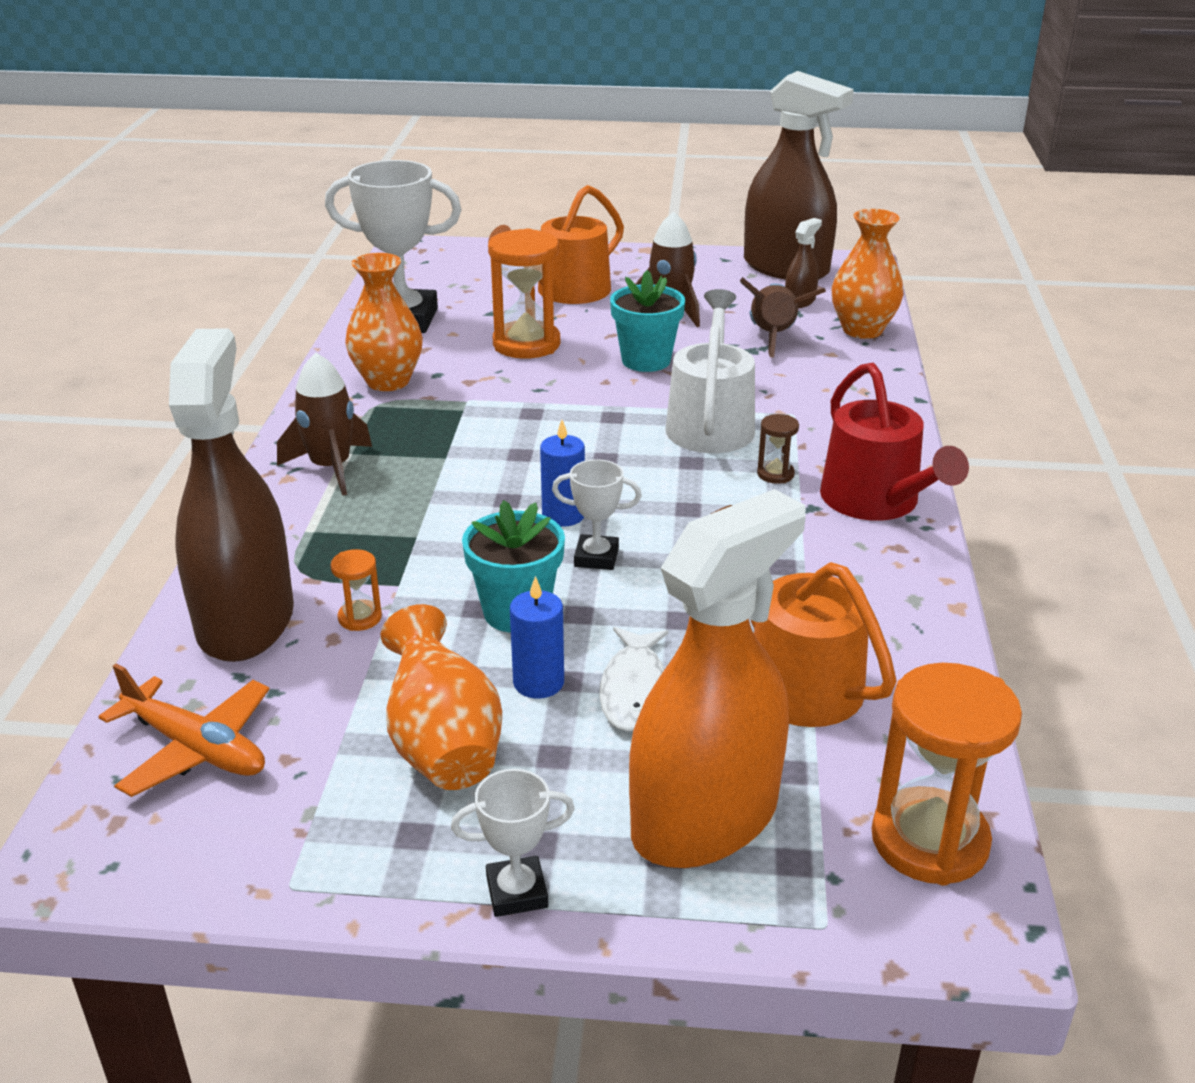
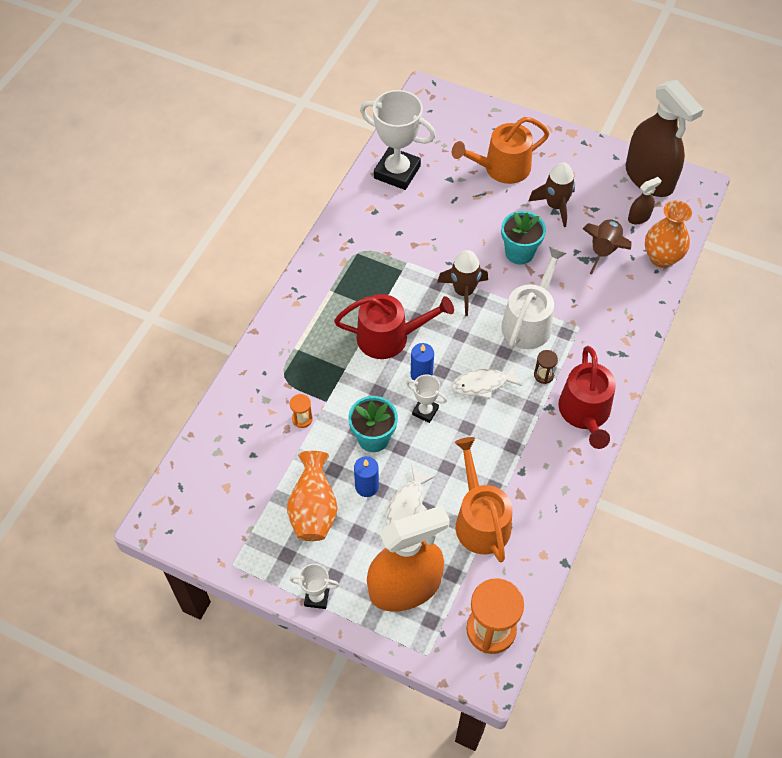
camera: 20 degrees right, 25 degrees up
(196, 748) = (214, 478): orange plane -> none
(245, 621) = (251, 405): brown spray bottle -> none
(331, 468) = (319, 301): brown rocket -> brown rocket (463, 292)
(388, 381) = (370, 232): orange vase -> none
(480, 484) = (389, 337): none -> red watering can
(526, 344) = (458, 217): orange hourglass -> none
(679, 505) = (482, 384): none -> white fish

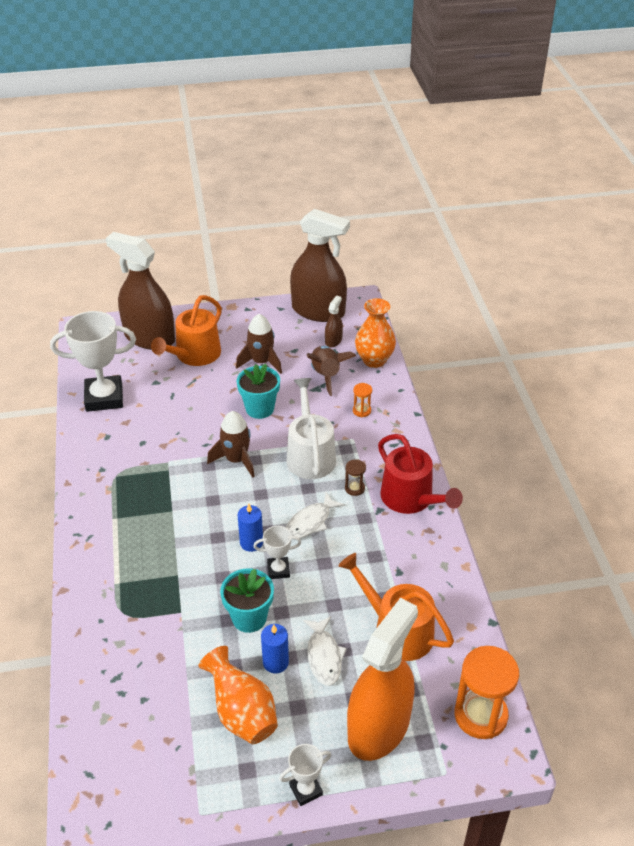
camera: 35 degrees left, 15 degrees down
(302, 419) = (169, 640): orange hourglass -> orange hourglass (361, 411)
(389, 337) = (198, 528): red watering can -> none
(475, 130) = (149, 337): none -> brown spray bottle

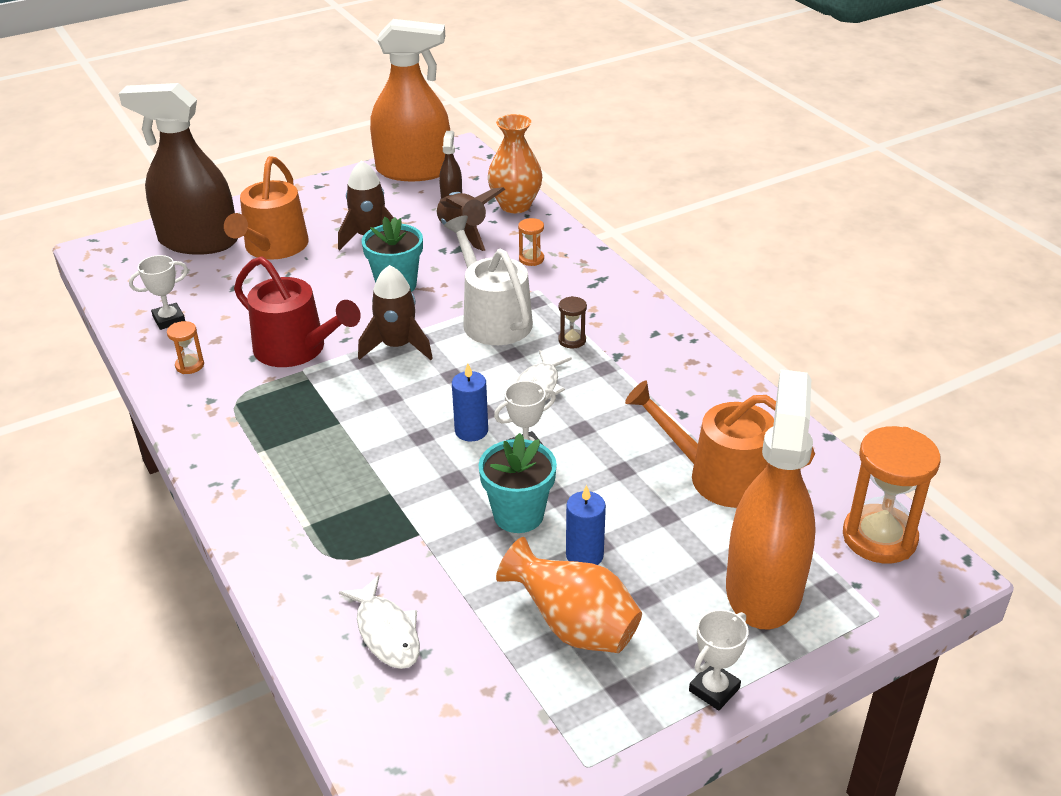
camera: 20 degrees left, 5 degrees down
(101, 438) = (190, 365): none -> orange hourglass
(104, 397) = (169, 319): white trophy -> white trophy, size x0.49
(318, 311) = (413, 170): brown spray bottle -> orange spray bottle
(324, 656) = (644, 530): white fish -> white fish (386, 632)
(411, 499) = (649, 334): red watering can -> red watering can (296, 349)

